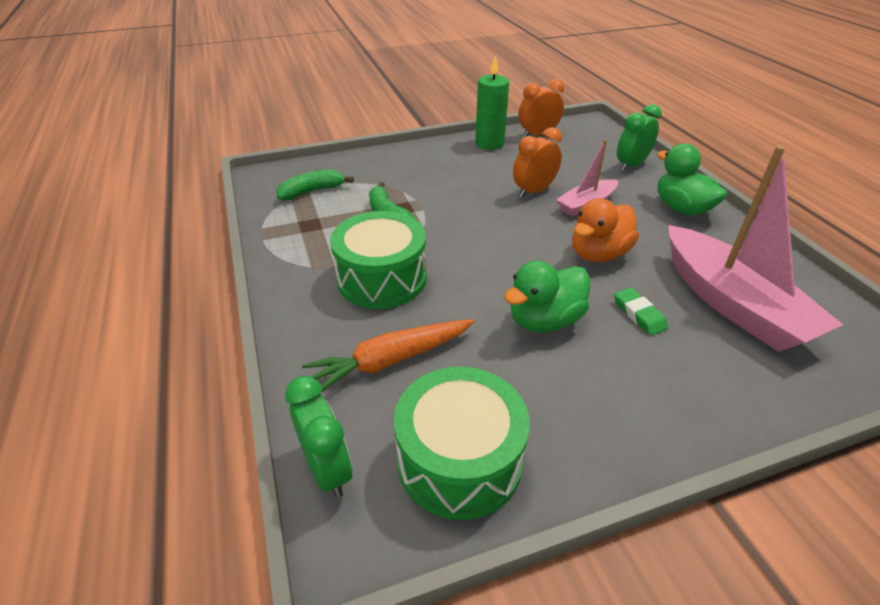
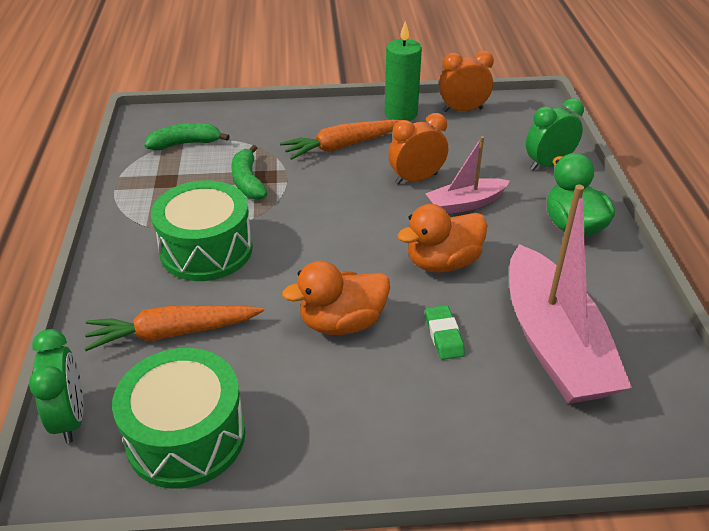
camera: 15 degrees right, 0 degrees up
(455, 174) = (342, 146): none -> orange carrot
(544, 320) = (342, 323): green duck -> orange duck

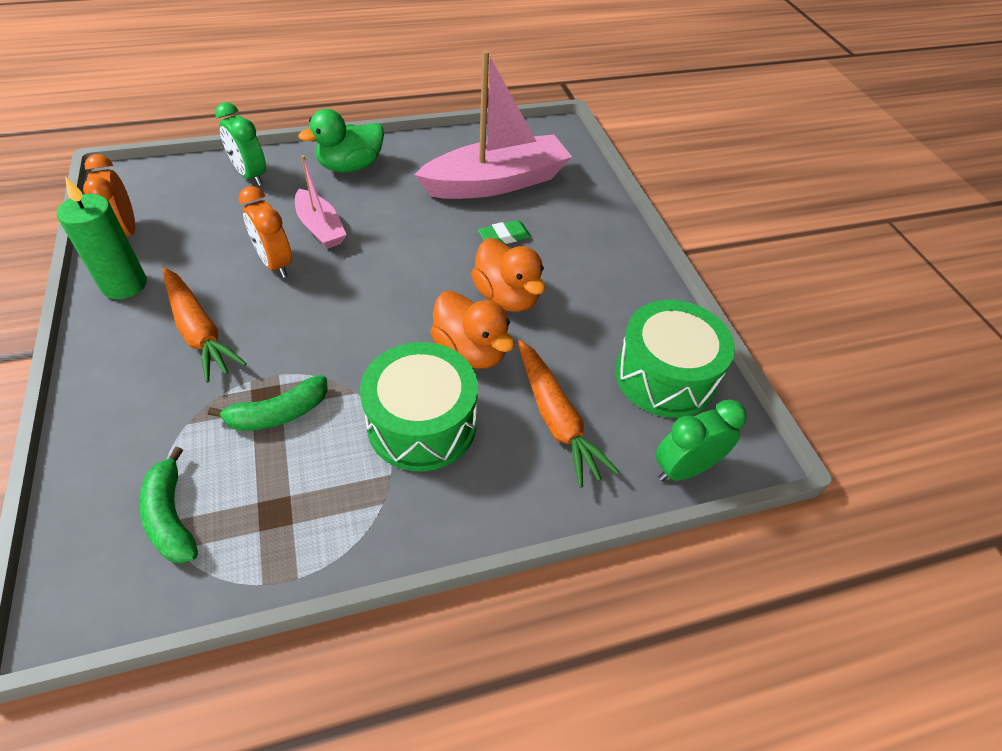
camera: 105 degrees left, 10 degrees up
(442, 262) = (413, 240): orange duck -> orange duck (471, 351)

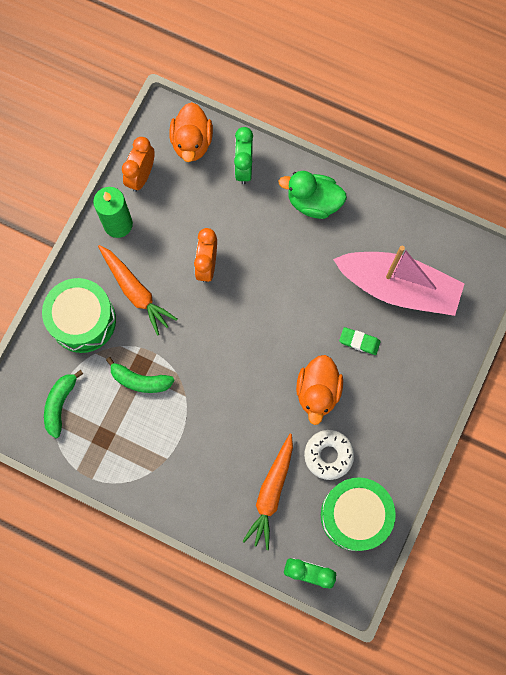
camera: 45 degrees right, 25 degrees up
(199, 331) = (135, 291): orange carrot -> orange carrot turned 45 degrees counterclockwise
(320, 228) = (253, 251): pink boat -> none
(422, 423) = (203, 442): green drum -> green drum (83, 320)
(471, 351) = (264, 415): orange duck -> orange duck (192, 143)
(577, 342) = (328, 455): none -> white donut

